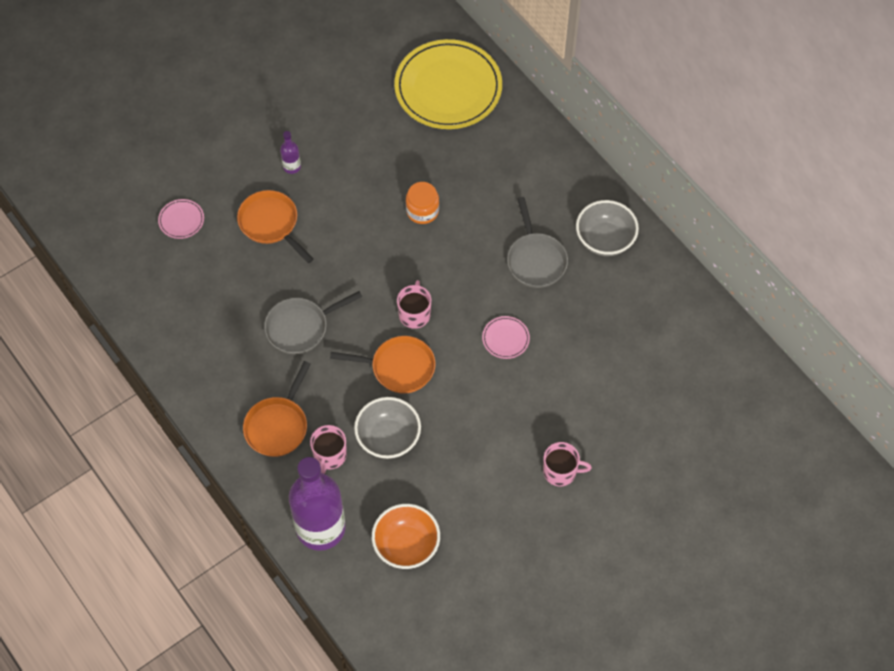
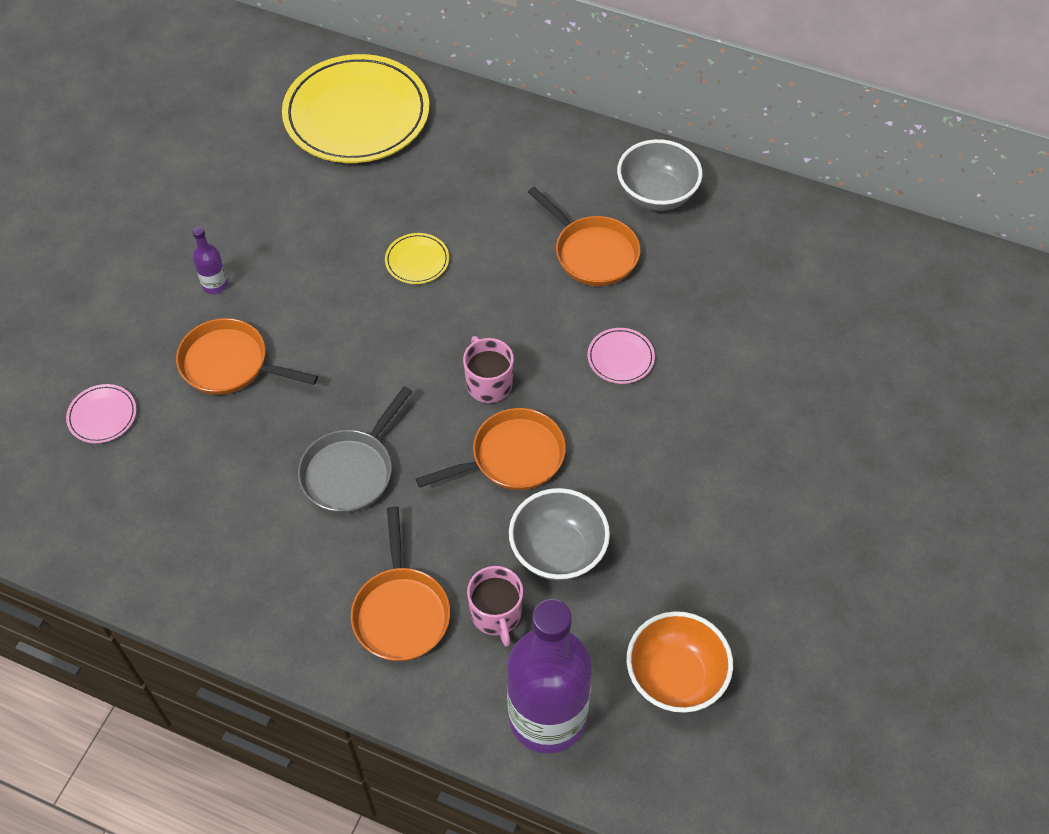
camera: 30 degrees left, 5 degrees down
(422, 211) = (417, 261): orange jar -> yellow plate
(535, 260) = (592, 253): grey pan -> orange pan
(560, 471) = (798, 480): pink mug -> none

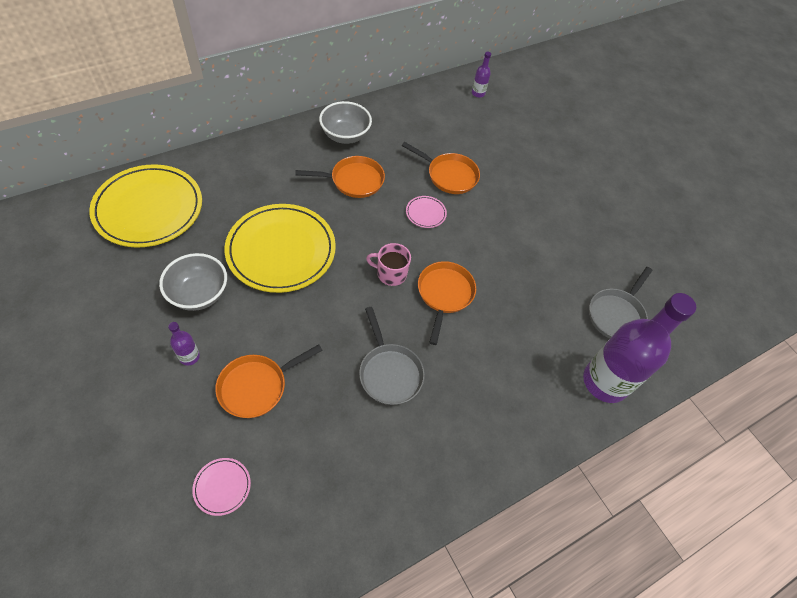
camera: 60 degrees left, 0 degrees up
(401, 612) = (498, 407): orange pan -> orange pan (449, 175)
(417, 261) = (281, 250): yellow plate -> yellow plate, size x2.45
(496, 614) = (531, 364): pink mug -> none
(558, 551) = (515, 313): grey bowl -> grey bowl (199, 294)
(675, 677) = (616, 315): orange bowl -> grey pan
(916, 276) = (478, 93): none -> purple bottle

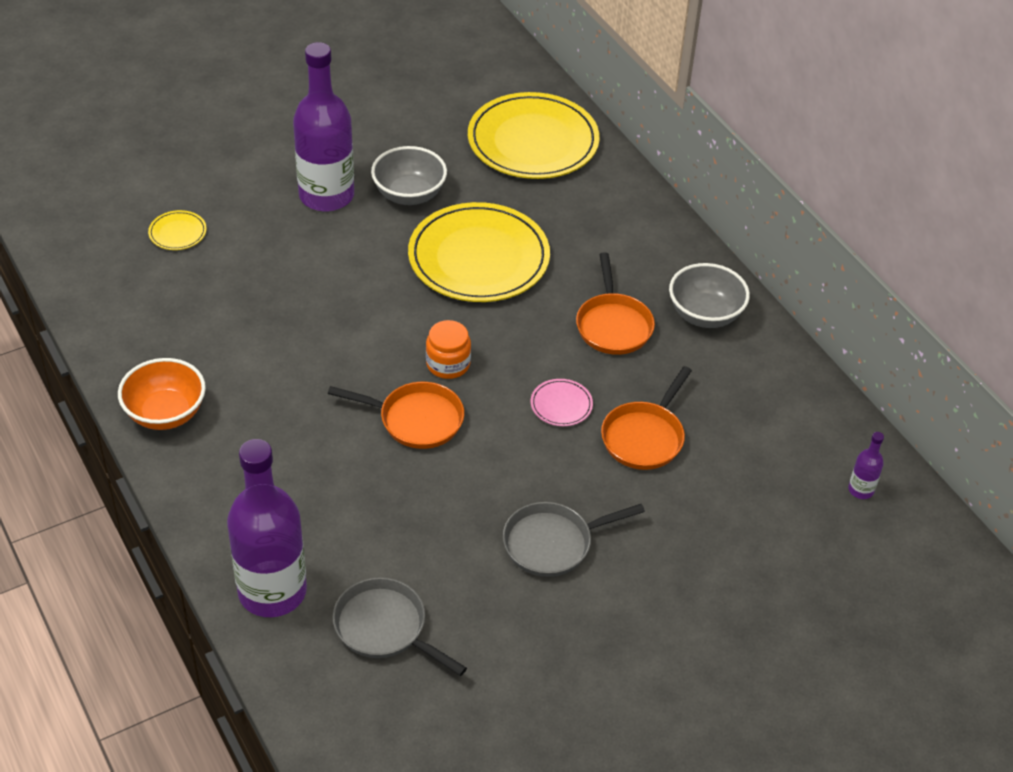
camera: 95 degrees right, 10 degrees down
(189, 357) = (326, 195): purple bottle -> purple bottle, size x2.45
(222, 487) = (177, 233): pink plate -> yellow plate
(256, 386) = (287, 249): orange pan -> none
(389, 372) = (298, 361): grey pan -> grey pan (552, 543)
(391, 274) = (448, 364): pink mug -> orange jar
(451, 473) = (166, 413): none -> orange bowl

